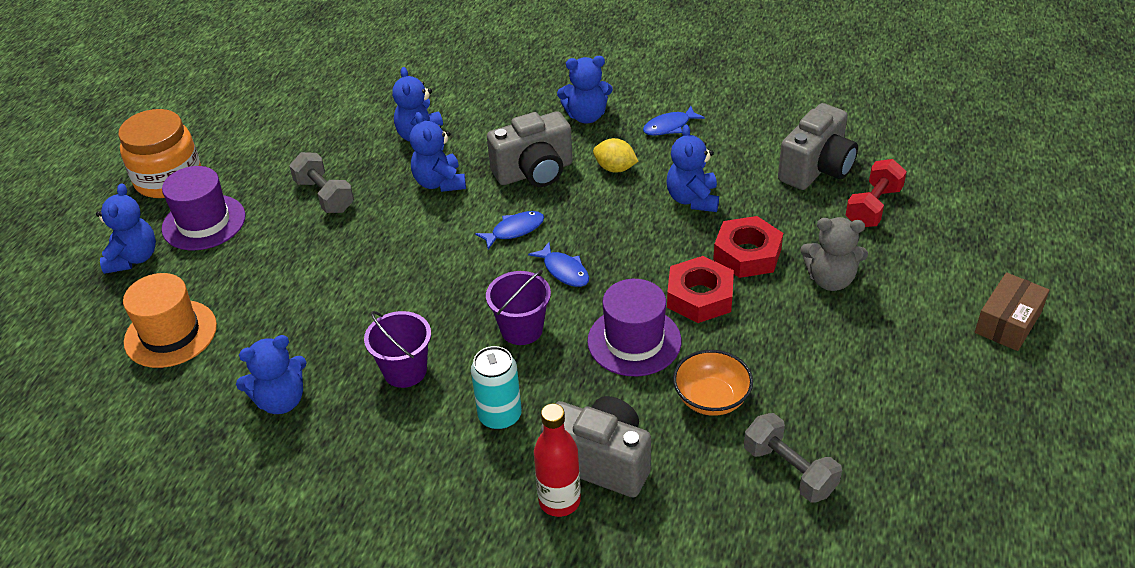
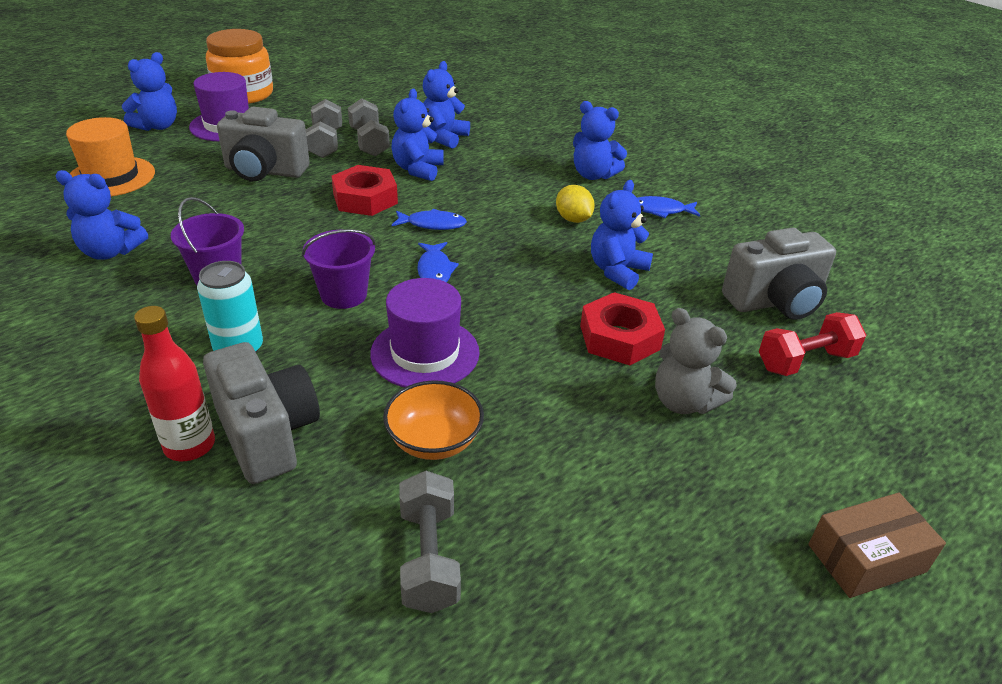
camera: 30 degrees right, 5 degrees down
(362, 175) = (369, 142): none -> grey dumbbell
(534, 172) = (501, 193): grey camera -> grey camera (265, 171)
(699, 296) = (530, 349): red nut -> red nut (365, 198)

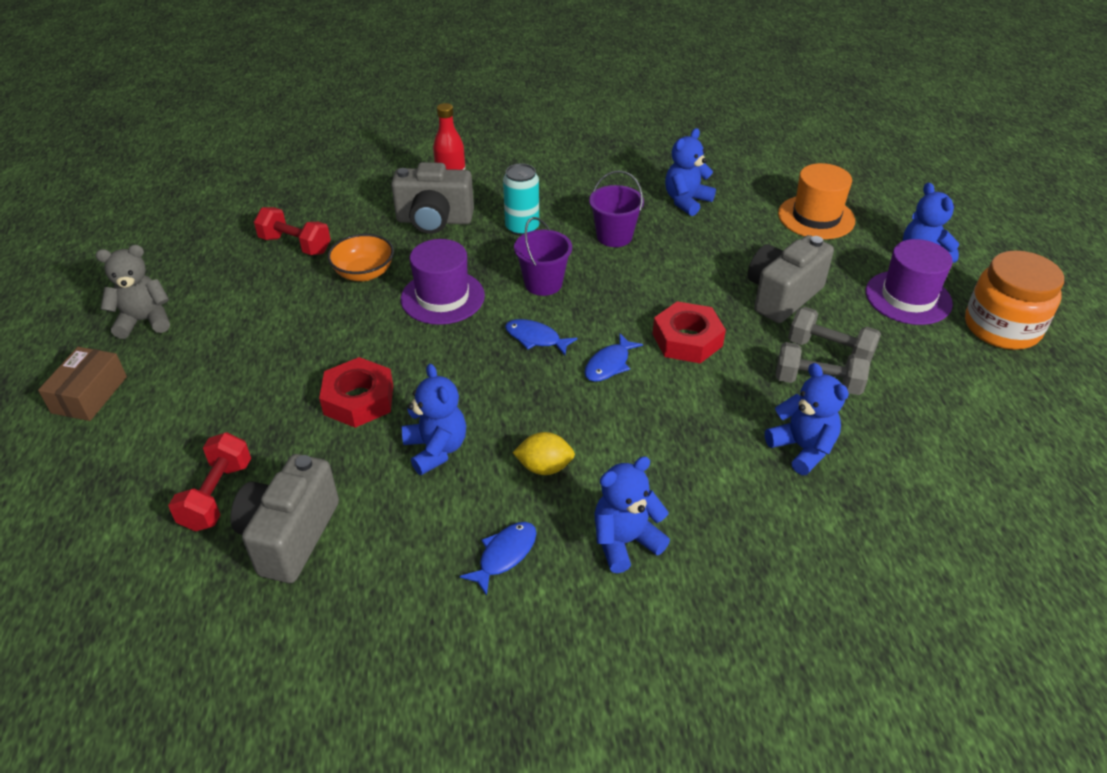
camera: 125 degrees right, 5 degrees up
(418, 169) = (728, 396): blue teddy bear -> none
(429, 558) = (295, 245): grey dumbbell -> red dumbbell
(684, 402) = (268, 394): grey teddy bear -> grey teddy bear (144, 321)

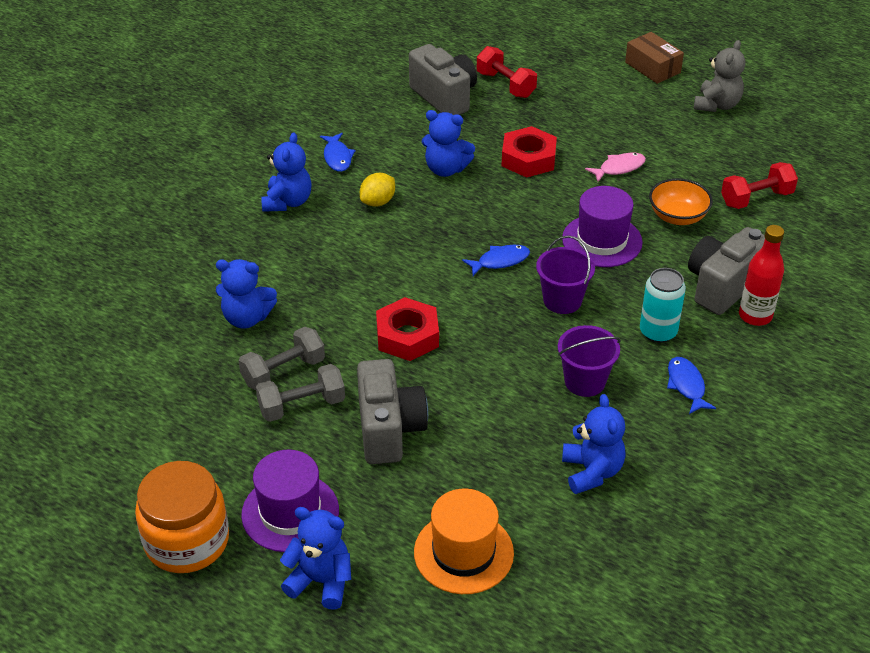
camera: 130 degrees right, 0 degrees up
(319, 334) = (619, 168): none -> pink fish
(609, 364) = (430, 280): blue fish -> blue fish (686, 385)

